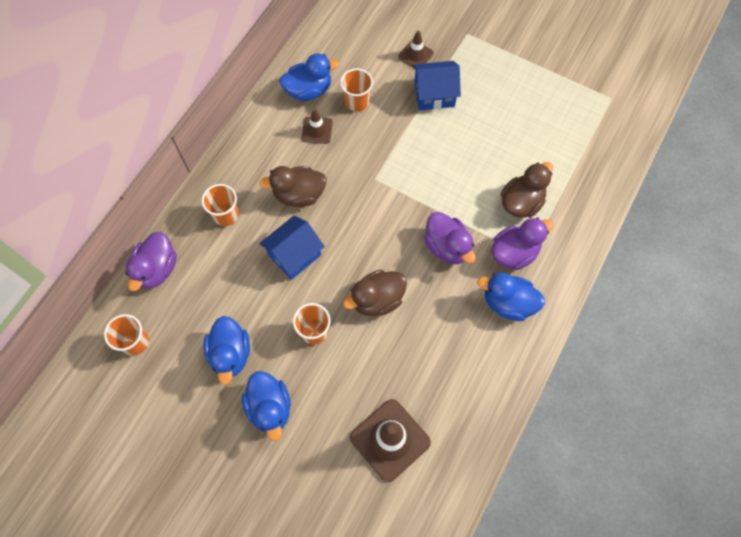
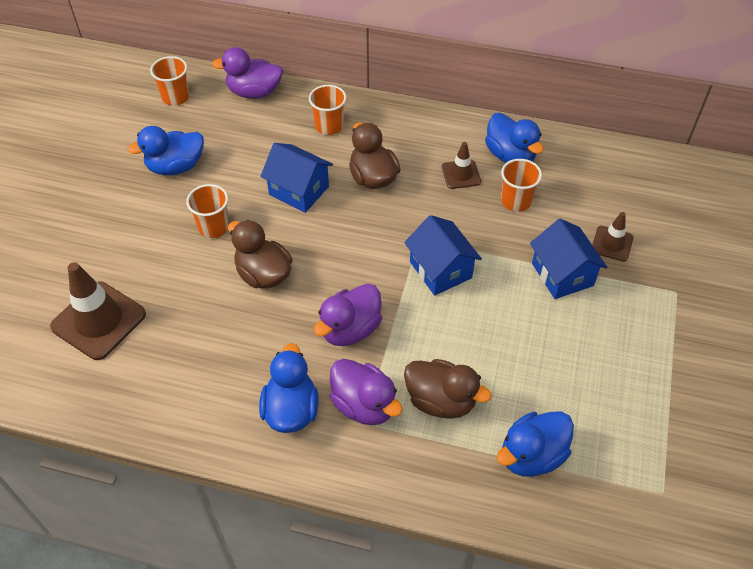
camera: 75 degrees right, 15 degrees down
(270, 408) = (123, 210): blue duck -> blue duck (531, 455)
(408, 171) = (440, 270): none -> blue house

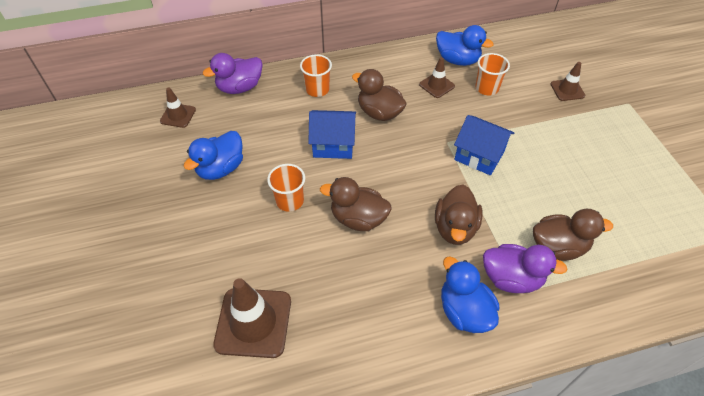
camera: 30 degrees left, 0 degrees up
(175, 97) = (178, 115): orange cup -> brown traffic cone
(350, 329) = (455, 228): purple duck -> brown duck
(531, 455) = (644, 253): blue duck -> none
(562, 274) = (556, 123): blue house -> none

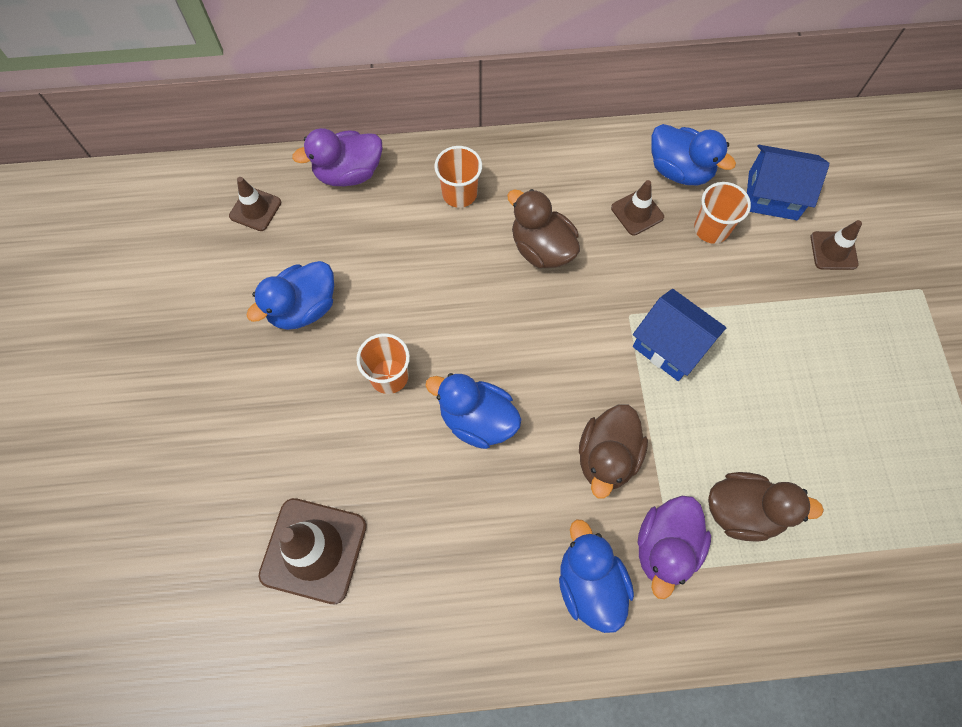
camera: 10 degrees right, 15 degrees up
(333, 144) = (465, 293): blue house -> blue house (772, 195)
(358, 218) = (477, 420): brown duck -> blue duck
(511, 278) = (665, 547): purple duck -> purple duck turned 90 degrees clockwise

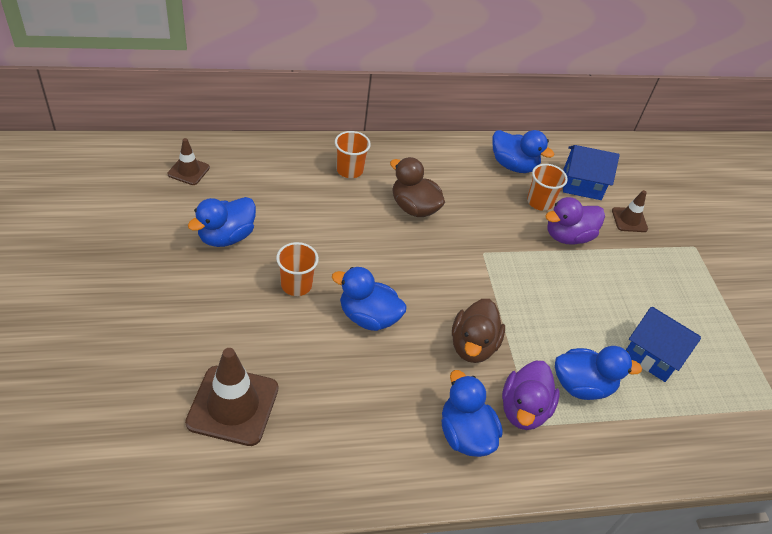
camera: 10 degrees left, 20 degrees down
(348, 173) = (263, 152): purple duck -> purple duck (568, 236)
(637, 212) = (484, 189): brown traffic cone -> none
(670, 345) = (515, 273): blue house -> blue house (652, 355)
(743, 511) = (582, 385): brown duck -> blue duck

